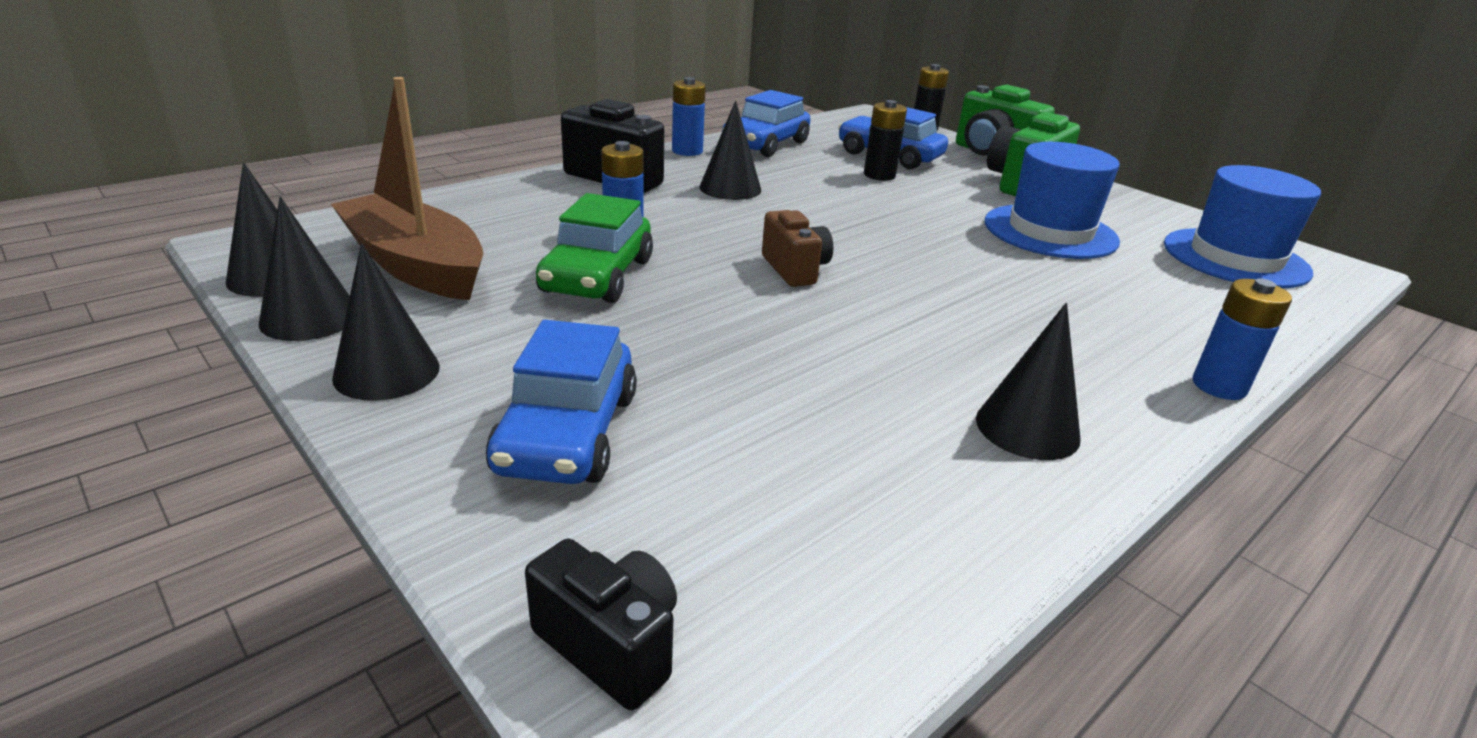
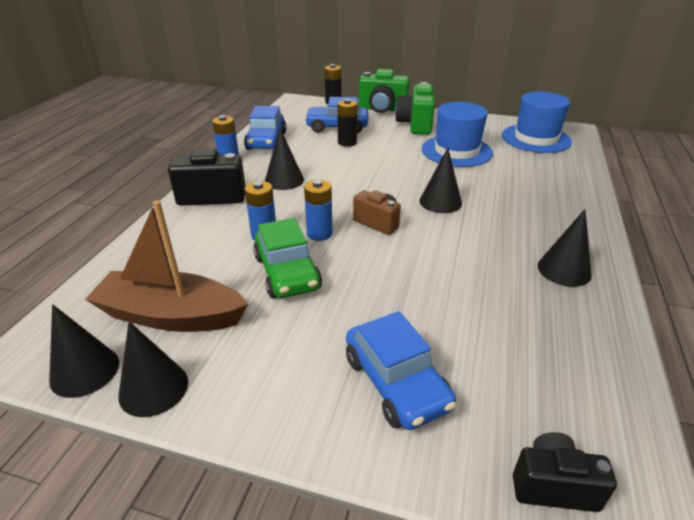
camera: 30 degrees left, 5 degrees up
(386, 372) = (254, 399): black cone -> black cone (440, 202)
(1219, 386) = (598, 213): blue battery -> blue battery (319, 234)

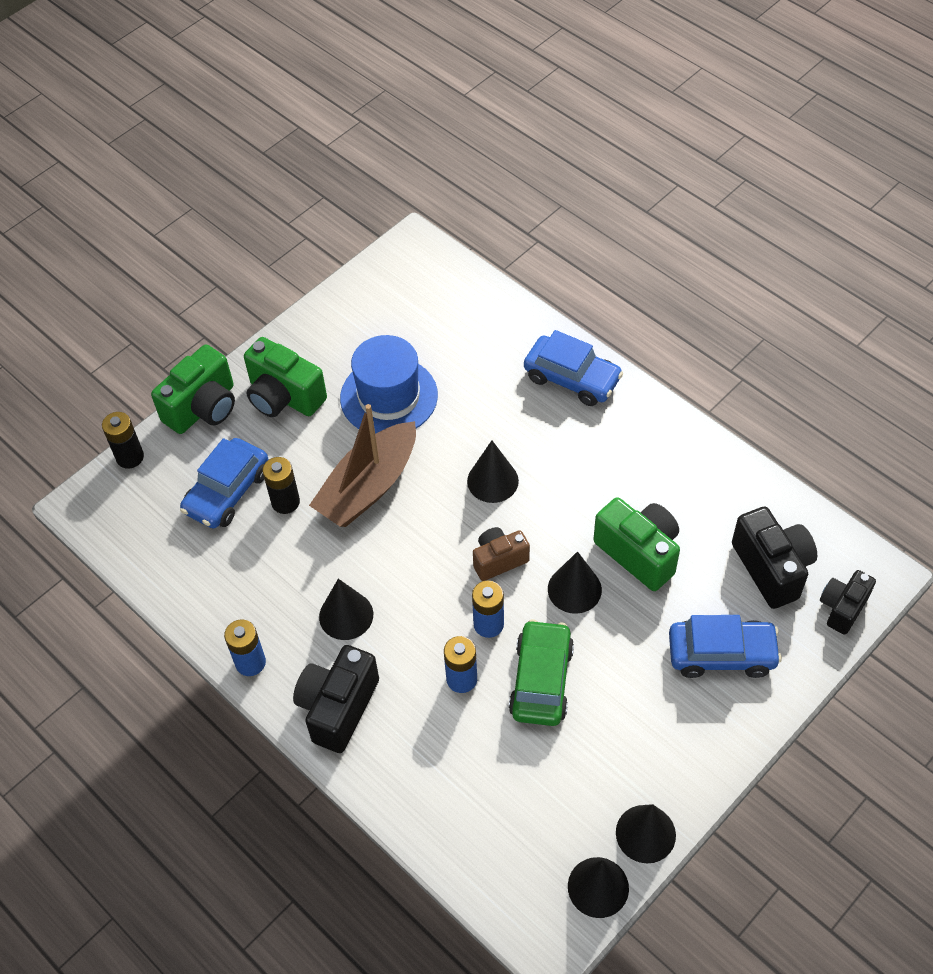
camera: 60 degrees left, 20 degrees up
(171, 315) = (556, 802): brown boat -> brown boat (368, 486)
(266, 141) = (213, 596): blue car -> blue car (572, 378)
(287, 273) = (541, 680): green car -> green car turned 90 degrees counterclockwise
(454, 289) = (639, 553): none -> green camera
(535, 138) = (411, 297): blue hat -> none
(535, 392) = (772, 568): none -> black camera
(564, 270) = (657, 452): black cone -> black cone (574, 589)

